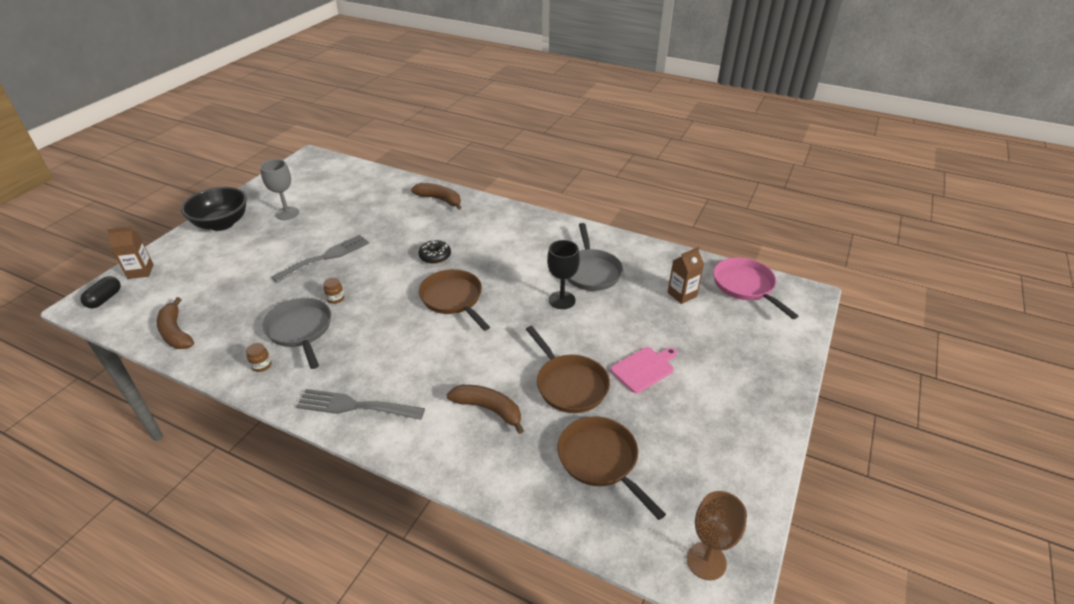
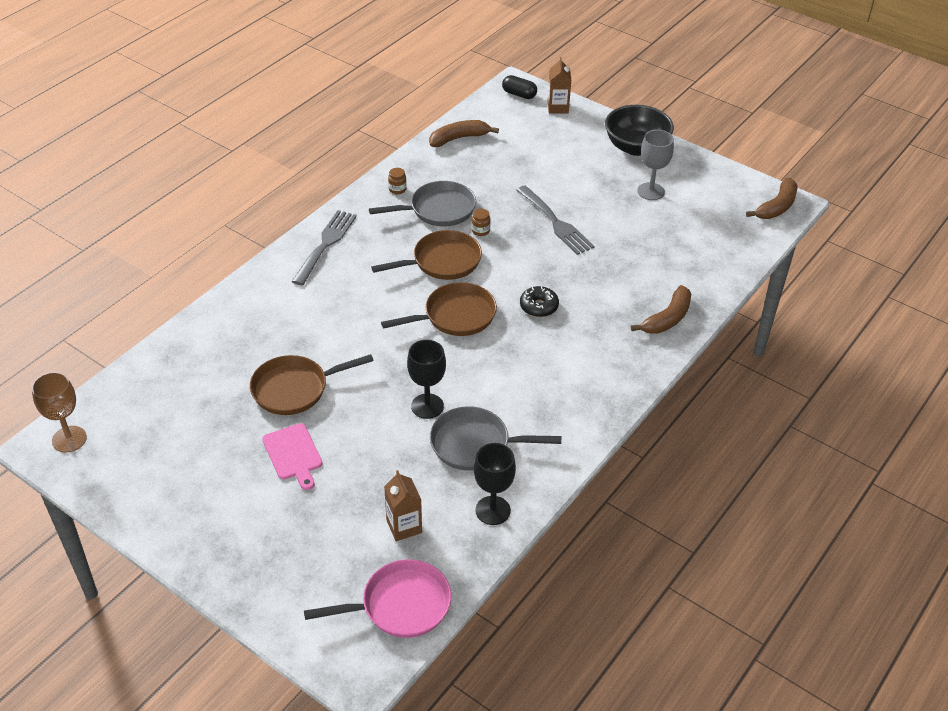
camera: 100 degrees right, 5 degrees up
(488, 409) = (287, 327): brown banana -> brown banana (777, 207)
(601, 460) = (195, 394): brown pan -> brown pan (442, 261)
(646, 257) = (493, 510): none -> black goblet

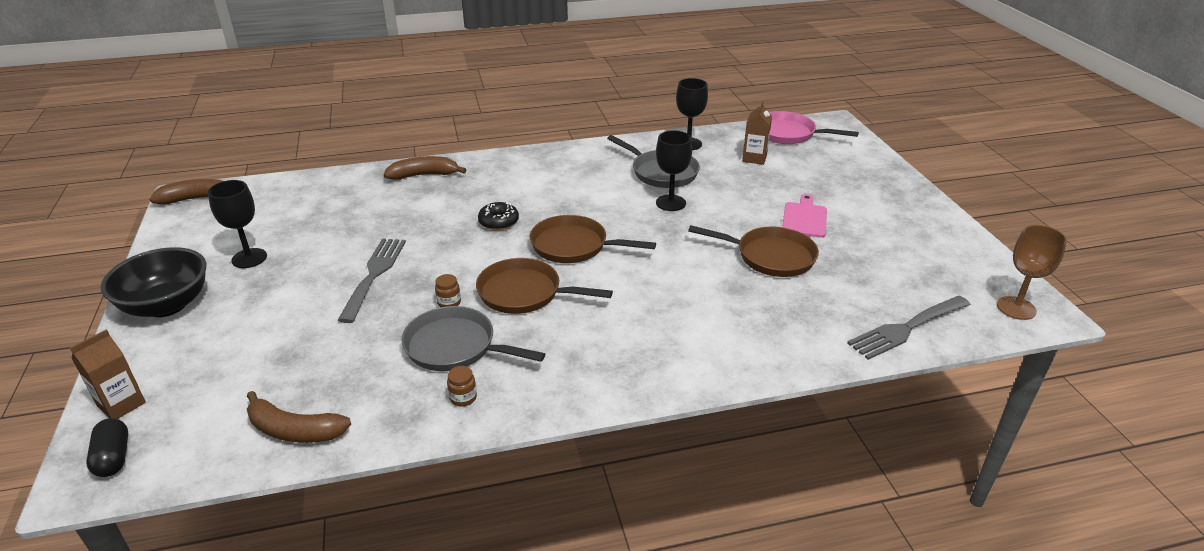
camera: 140 degrees left, 10 degrees down
(326, 244) = (620, 372): grey fork -> grey fork (906, 328)
(650, 191) = (249, 258): grey goblet -> black goblet

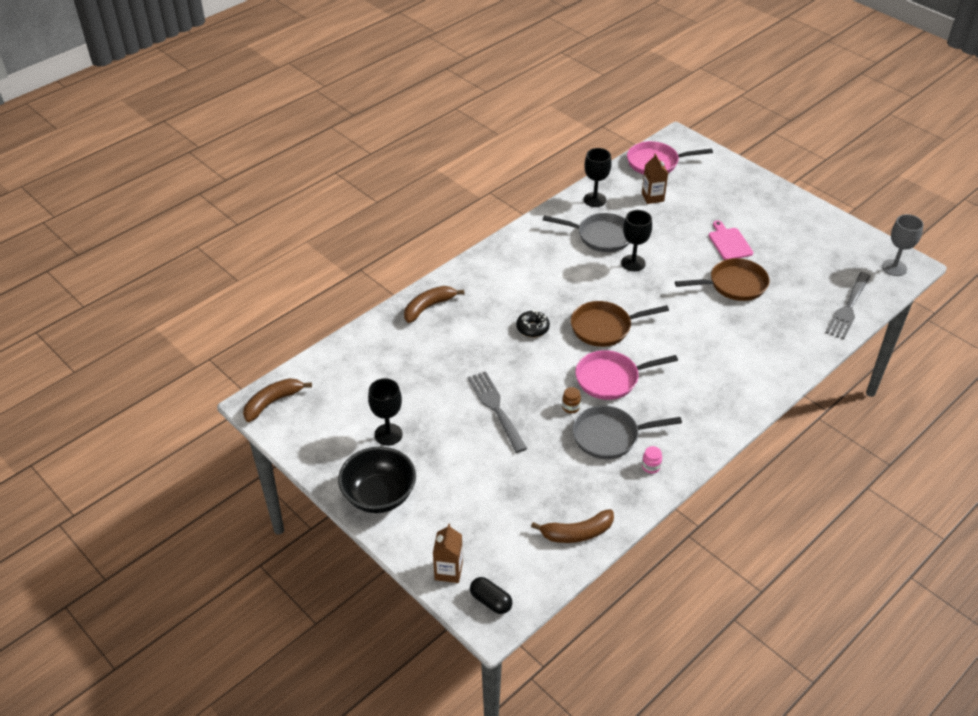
camera: 30 degrees left, 10 degrees up
(463, 398) = (650, 467): brown jar -> pink jar
(525, 293) = (611, 378): brown pan -> pink pan
(1016, 308) = (894, 268): brown goblet -> grey goblet

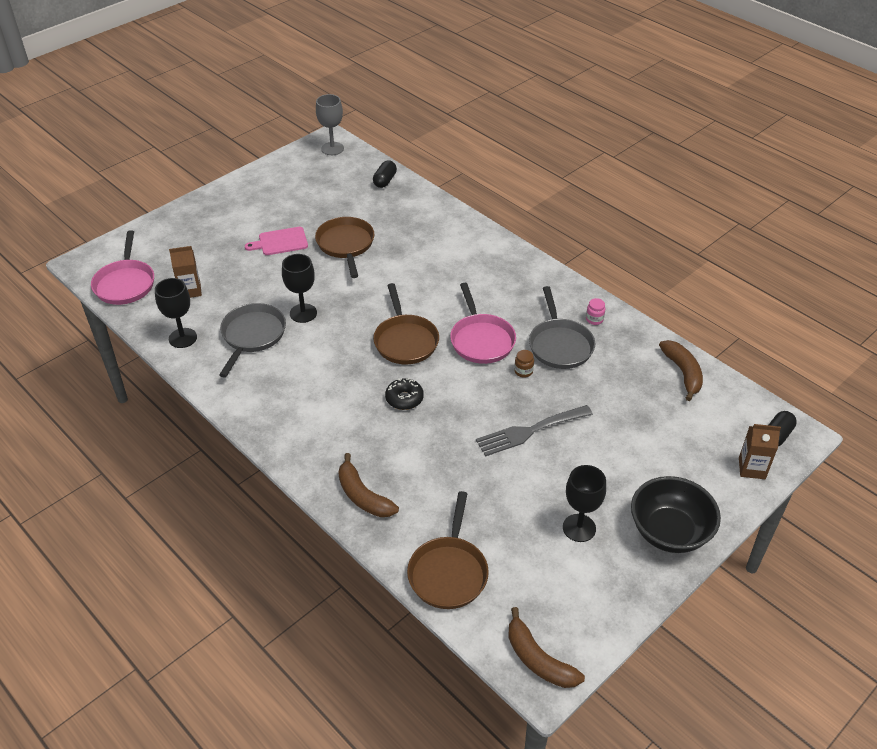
camera: 90 degrees left, 0 degrees up
(354, 355) = (449, 572): none -> brown pan
(848, 308) = (385, 181): grey fork -> black capsule

